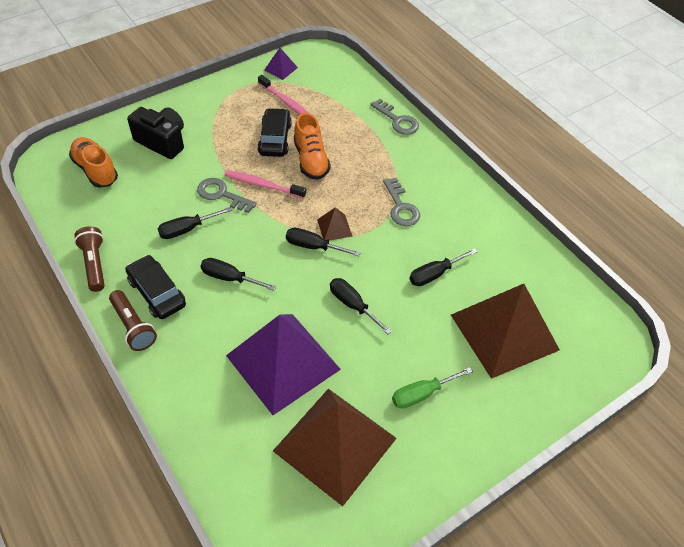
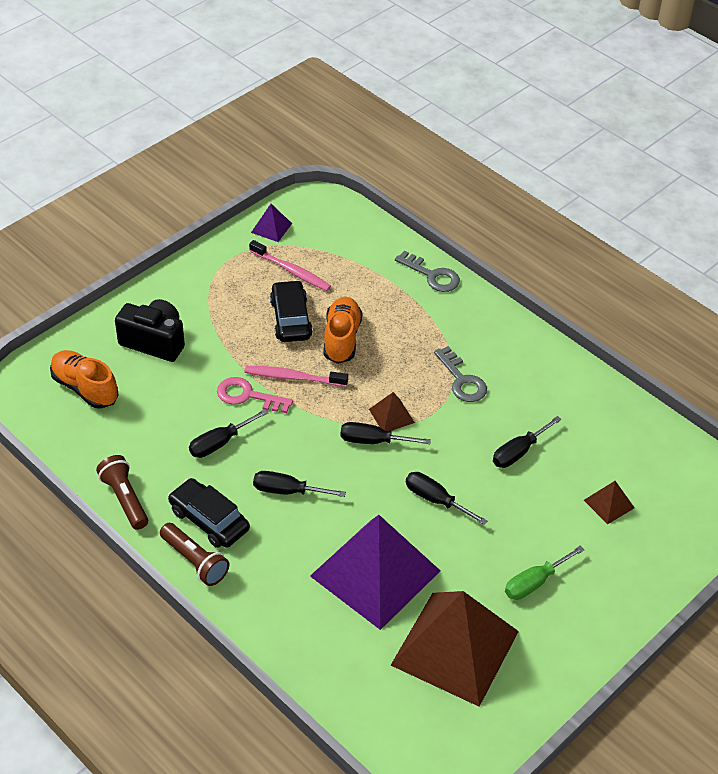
camera: 10 degrees left, 5 degrees down
(222, 194) = (248, 396): grey key -> pink key
(311, 160) = (342, 339): orange shoe -> orange shoe turned 150 degrees counterclockwise
(504, 332) = (609, 504): brown pyramid -> brown pyramid, size x0.41

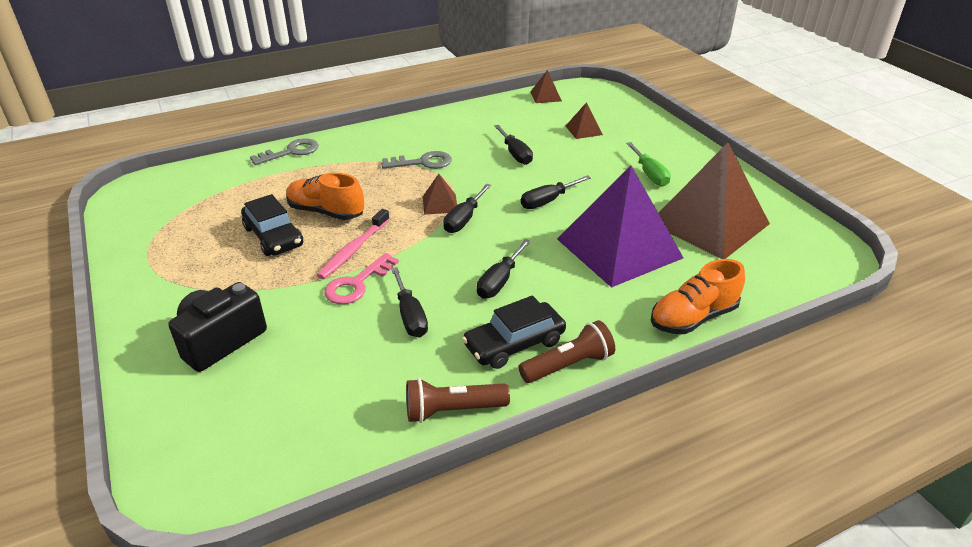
camera: 70 degrees left, 10 degrees down
(85, 388) = (246, 419): orange shoe -> orange shoe (693, 318)
(271, 228) = (134, 225): purple pyramid -> none
(291, 271) = (208, 224): pink toothbrush -> none
(291, 319) = (273, 236): black car -> black car turned 135 degrees counterclockwise
(679, 450) = (545, 96): none -> brown pyramid

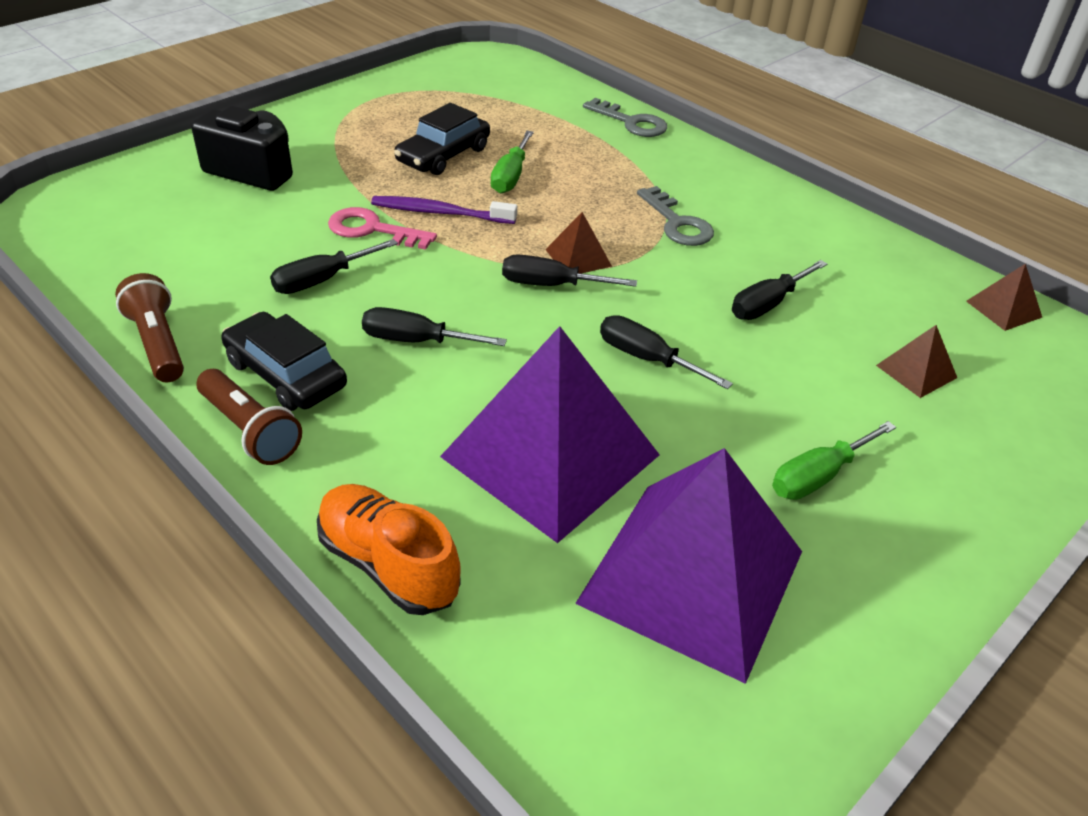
camera: 70 degrees right, 5 degrees up
(326, 212) = (510, 176): orange shoe -> green screwdriver
(353, 250) = (440, 213): pink toothbrush -> purple toothbrush
(708, 223) = (692, 576): brown pyramid -> purple pyramid

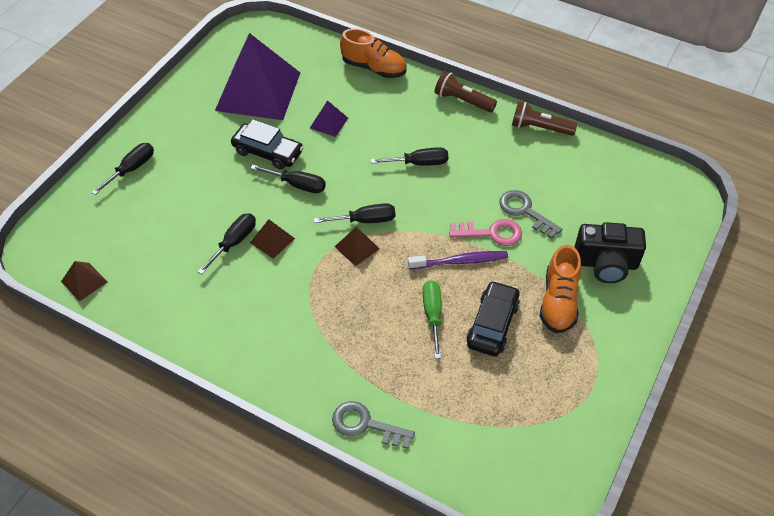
camera: 165 degrees right, 10 degrees up
(157, 343) = (539, 128): brown flashlight -> brown flashlight turned 150 degrees clockwise
(286, 374) = (468, 129): black car -> black car (268, 152)
(322, 280) = (492, 187): black screwdriver -> black screwdriver (132, 169)
(347, 155) = (558, 302): none -> orange shoe
(550, 456) = (329, 123): purple pyramid -> purple pyramid, size x0.41
(677, 223) = (301, 300): grey key -> grey key (525, 211)
(818, 476) = (206, 144): green screwdriver -> none
(916, 371) = (150, 216): brown pyramid -> brown pyramid (272, 240)

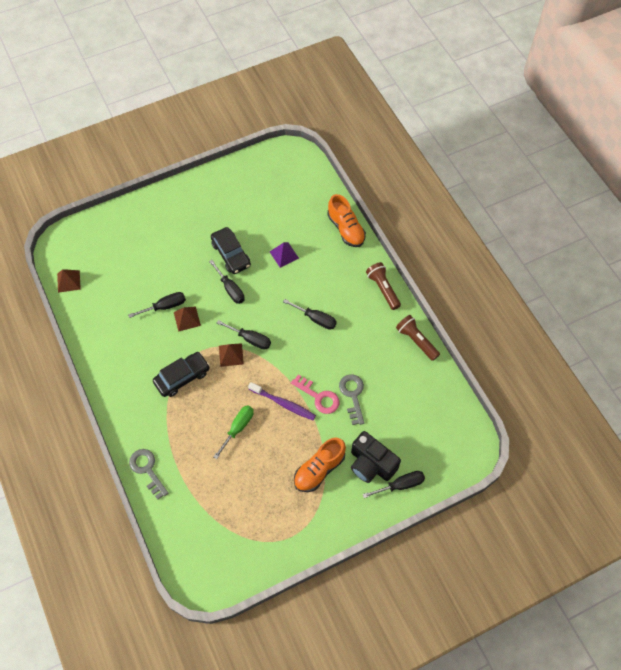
camera: 35 degrees right, 10 degrees up
(132, 169) = (145, 219): black screwdriver -> black screwdriver (400, 485)
(258, 91) = (259, 205): purple pyramid -> none
(492, 324) = (267, 457): black car -> black car (182, 377)

